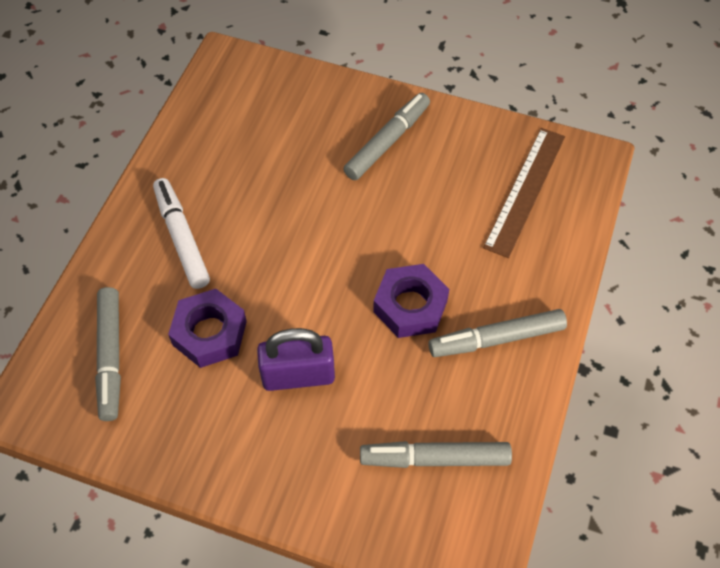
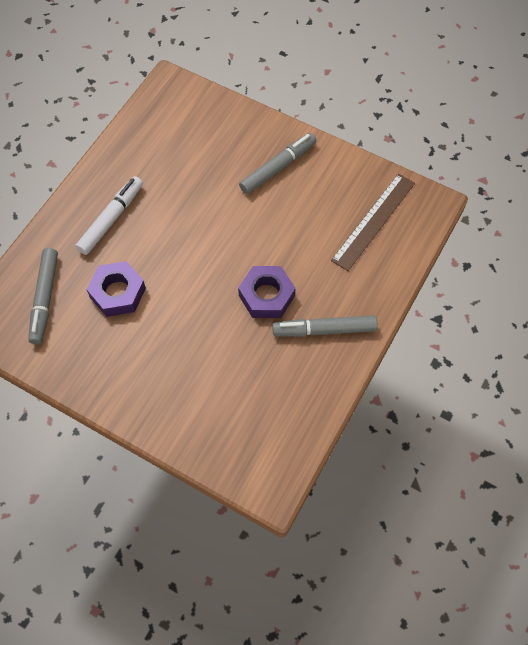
camera: 10 degrees right, 5 degrees up
(182, 238) = (111, 219): white marker -> white marker turned 45 degrees clockwise
(298, 375) = (174, 333): purple padlock -> none
(435, 458) = (259, 408): grey marker -> none

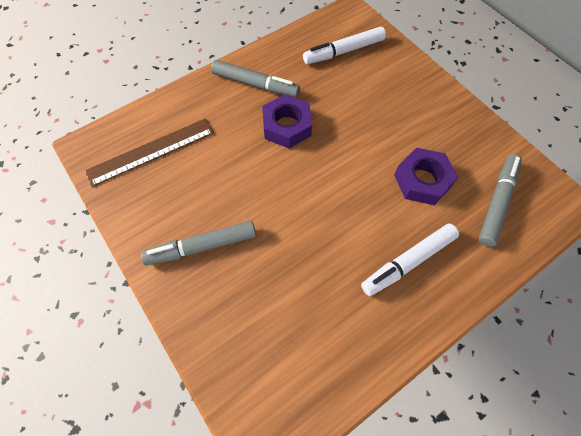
camera: 155 degrees left, 0 degrees up
(251, 416) = (344, 51): none -> white marker

